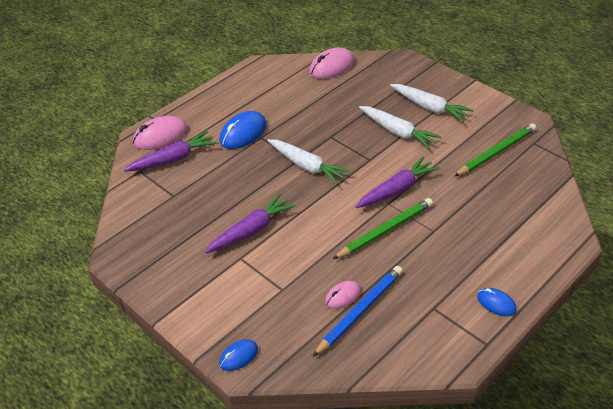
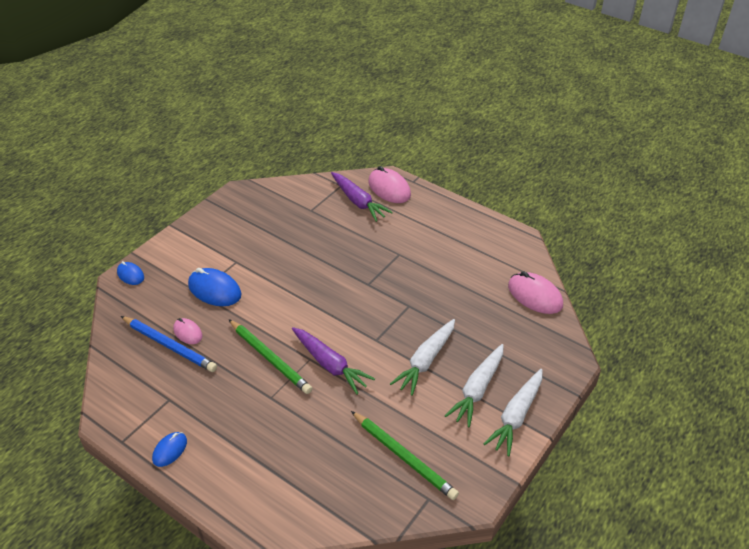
camera: 80 degrees right, 0 degrees up
(243, 133) = (403, 241): blue mouse -> blue mouse (214, 290)
(251, 230) = (268, 264): purple carrot -> none
(306, 166) = (359, 291): white carrot -> white carrot (516, 416)

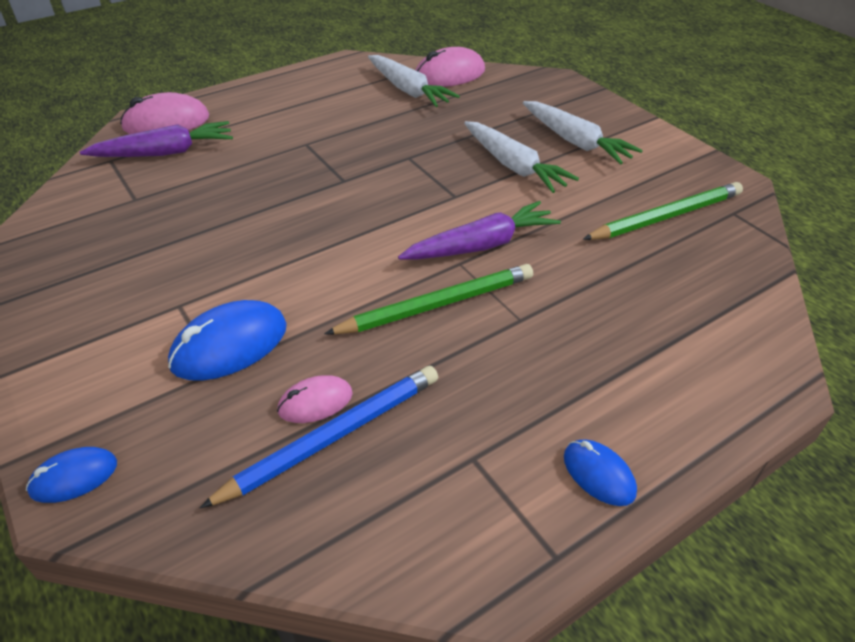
camera: 70 degrees left, 0 degrees up
(516, 416) = (623, 127): white carrot -> white carrot (408, 90)

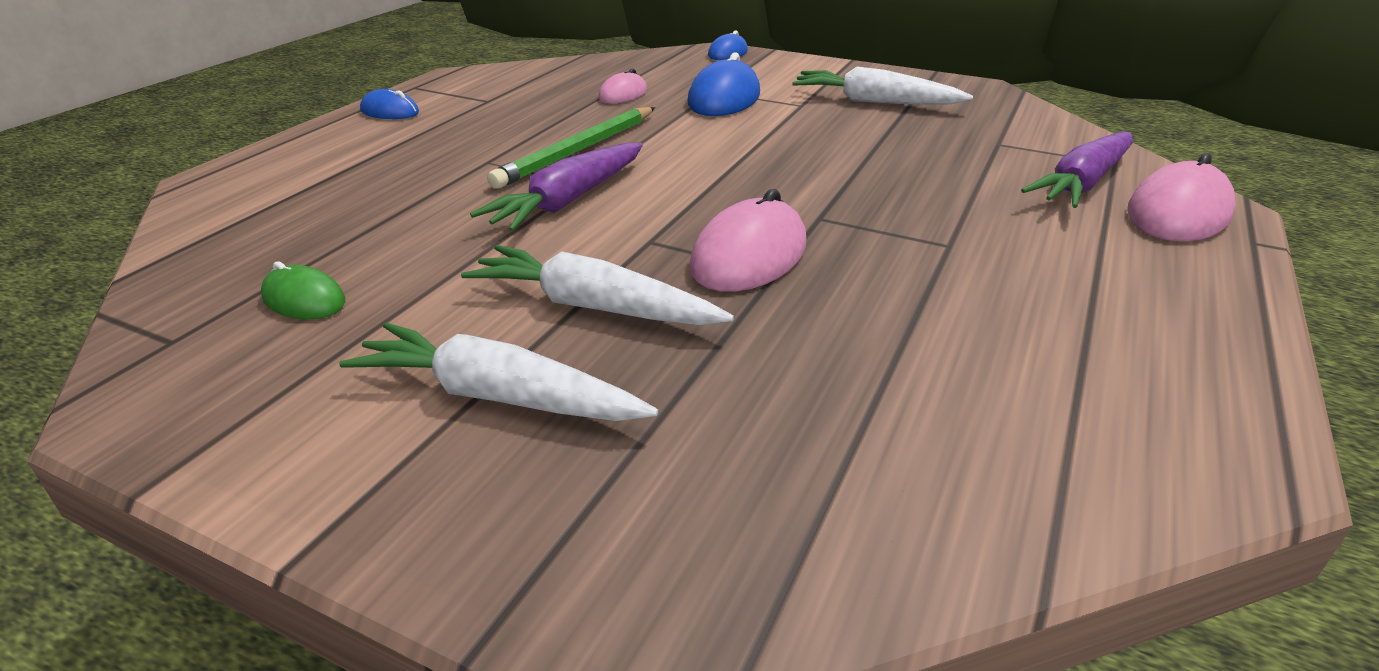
camera: 150 degrees right, 10 degrees down
(333, 437) = (593, 88): blue pencil -> none
(408, 90) = (969, 412): white carrot -> white carrot (875, 102)
(449, 75) = (953, 511): pink mouse -> pink mouse (749, 256)
(666, 217) = (304, 299): green pencil -> green mouse

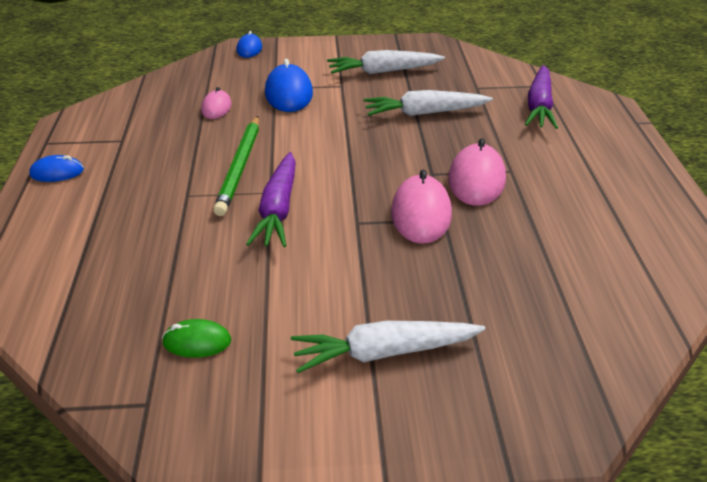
camera: 30 degrees left, 5 degrees up
(594, 307) = (374, 278): white carrot -> white carrot (425, 113)
(1178, 213) = (595, 114): pink mouse -> pink mouse (476, 179)

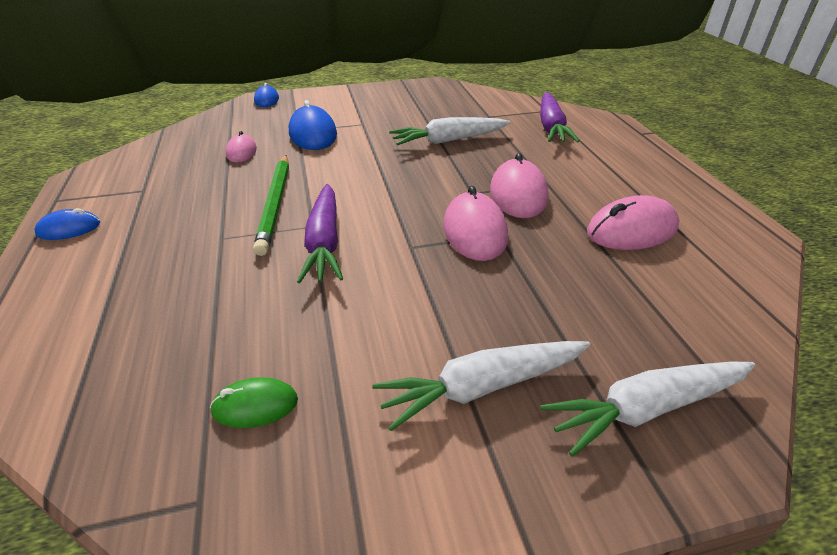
camera: 10 degrees left, 0 degrees up
(383, 71) = (399, 109): white carrot -> white carrot (646, 409)
(577, 229) = (631, 230): none -> pink mouse

